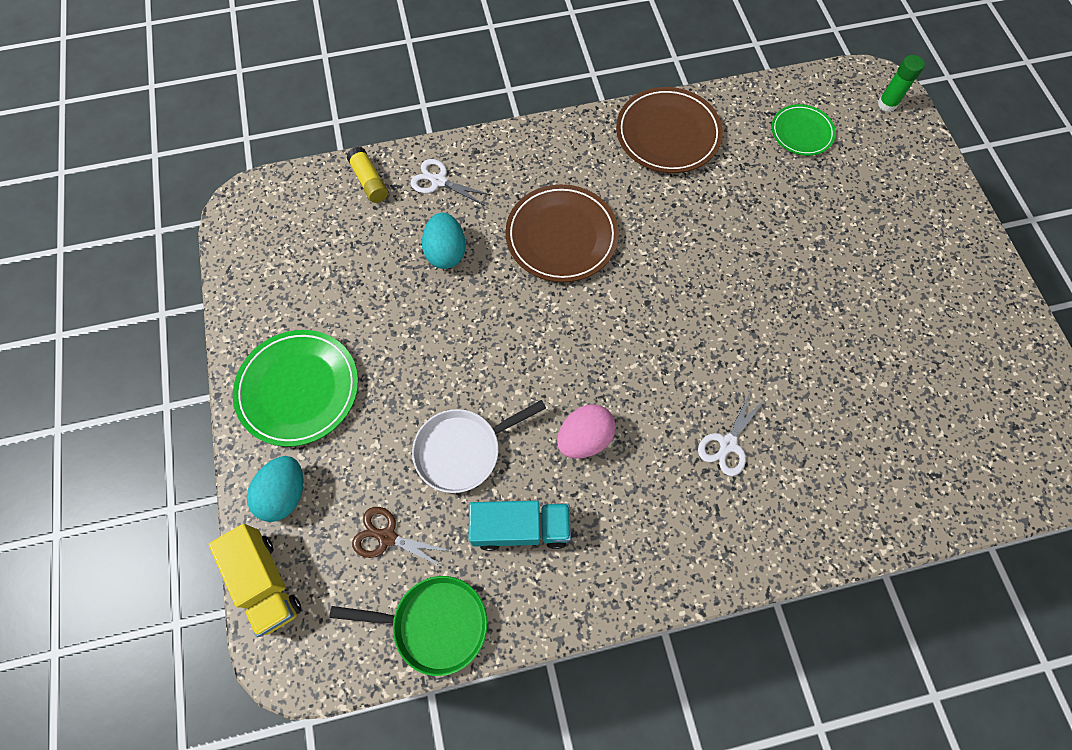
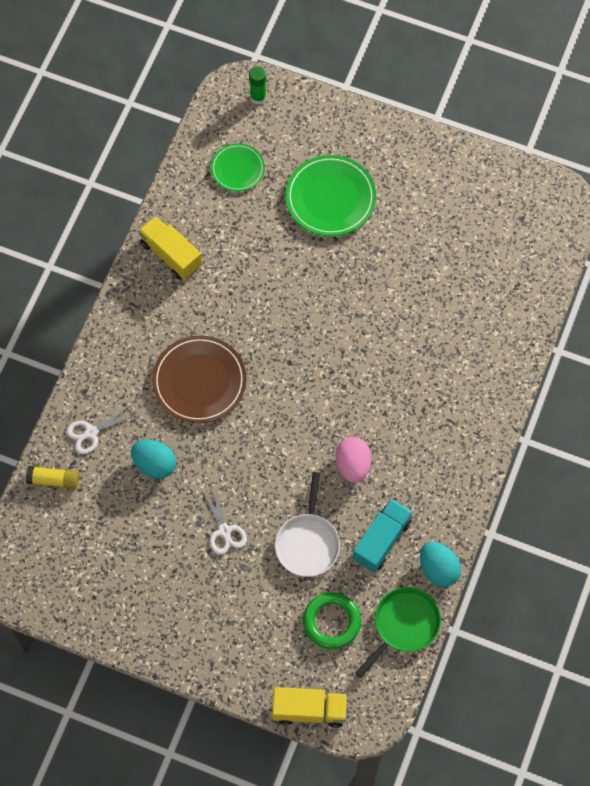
camera: 55 degrees left, 0 degrees up
(285, 494) = (259, 668): turquoise egg -> turquoise egg (438, 569)
(298, 389) = (189, 621): green plate -> green plate (330, 198)
(387, 537) = (331, 622): brown scissors -> green ring
(667, 134) = (171, 254): brown plate -> yellow truck
(728, 444) = (416, 385): white scissors -> white scissors (224, 531)

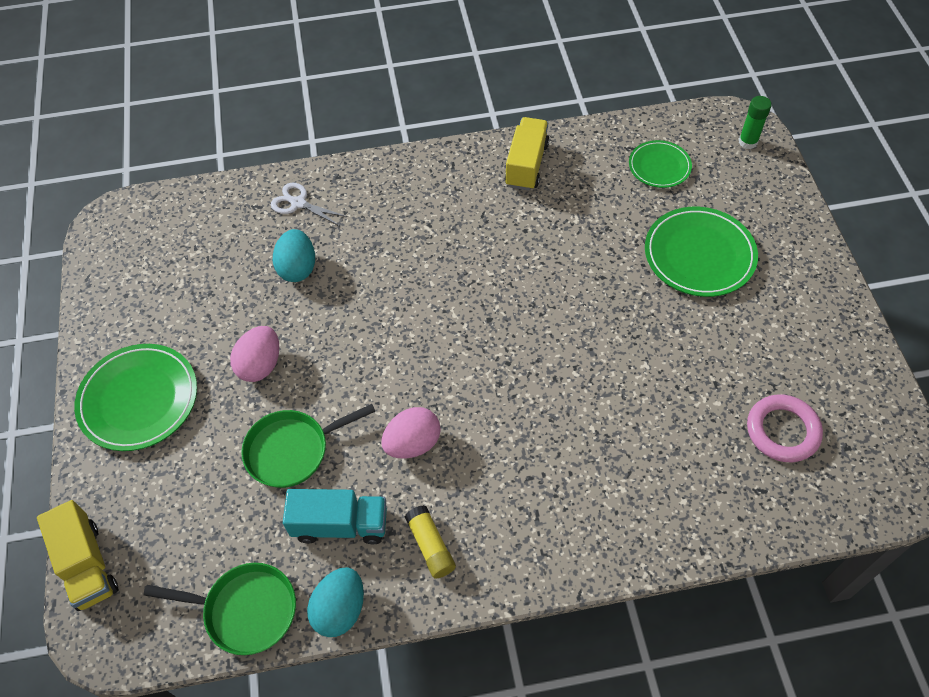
camera: 60 degrees right, 10 degrees down
(53, 480) = (231, 201): yellow glue stick -> yellow glue stick (430, 546)
(198, 626) = (139, 399): none -> green plate
(199, 381) = (411, 256): brown plate -> none
(224, 531) = (260, 365): white scissors -> pink egg
(308, 542) = (292, 450): white pan -> green pan
(331, 622) = (209, 528): green ring -> none
(488, 245) = (782, 431): none -> pink ring

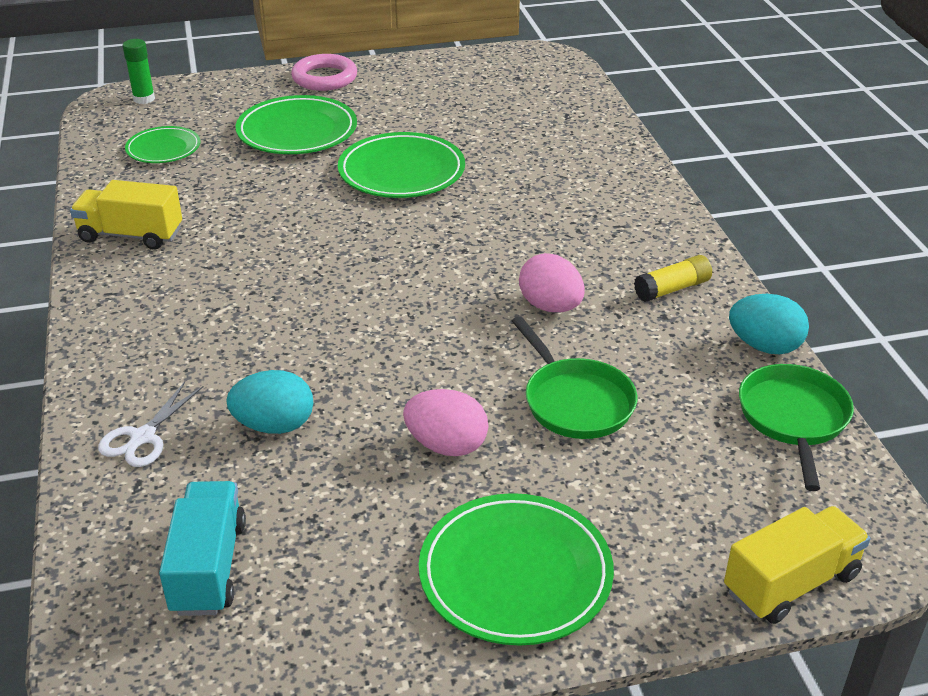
camera: 95 degrees left, 20 degrees down
(340, 524) = (665, 354): turquoise truck -> turquoise truck (208, 567)
(630, 337) = (401, 171): none -> green plate
(782, 431) = (505, 102): pink ring -> pink ring (324, 78)

